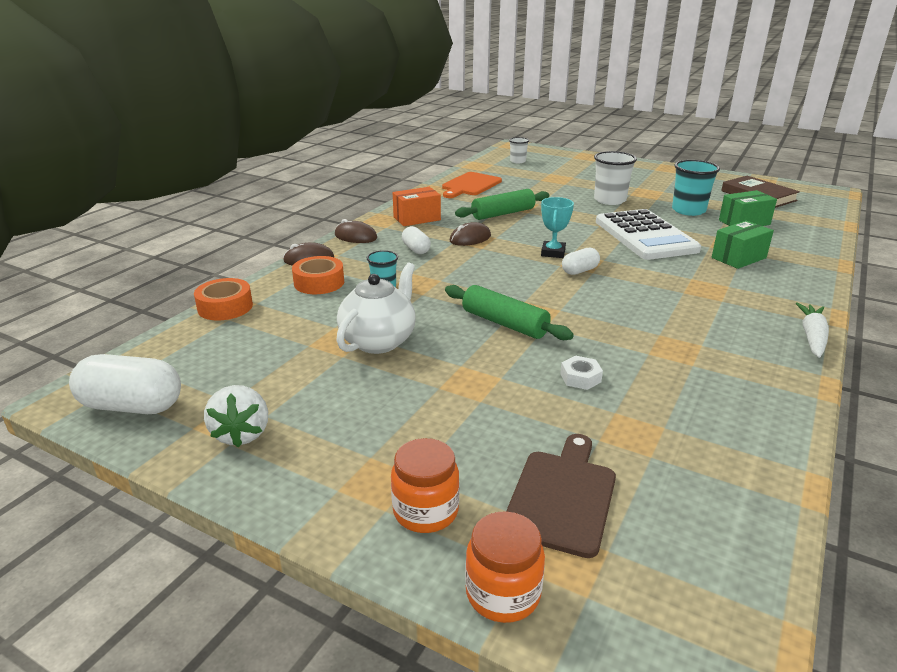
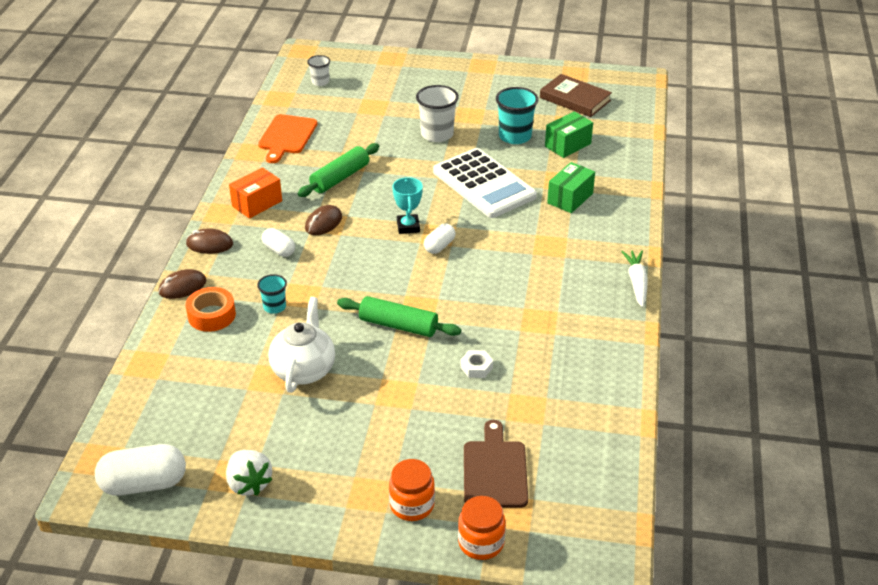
camera: 20 degrees left, 10 degrees up
(225, 307) = (144, 365): orange tape -> none

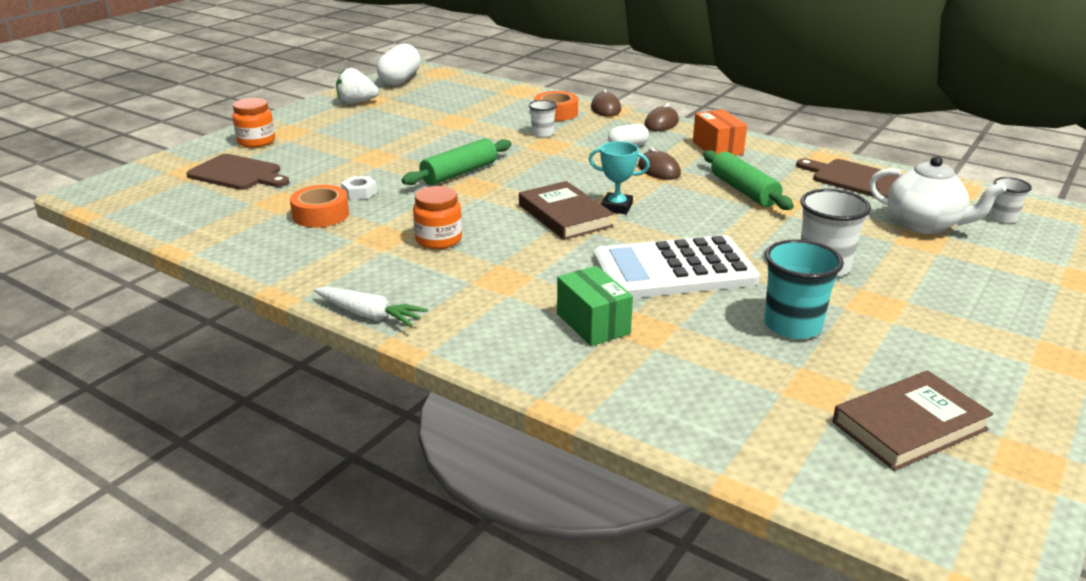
camera: 115 degrees right, 10 degrees down
(274, 307) = (542, 133): turquoise cup -> white cup
(287, 136) = (854, 179): orange cutting board -> brown cutting board
(304, 370) = (448, 132): white teapot -> white teapot (924, 225)
(439, 246) = (564, 215): white capsule -> brown book
(481, 543) = (185, 155): orange jar -> orange jar (438, 240)
(530, 370) = (321, 215): none -> orange tape
(568, 145) = (743, 366): green box -> none

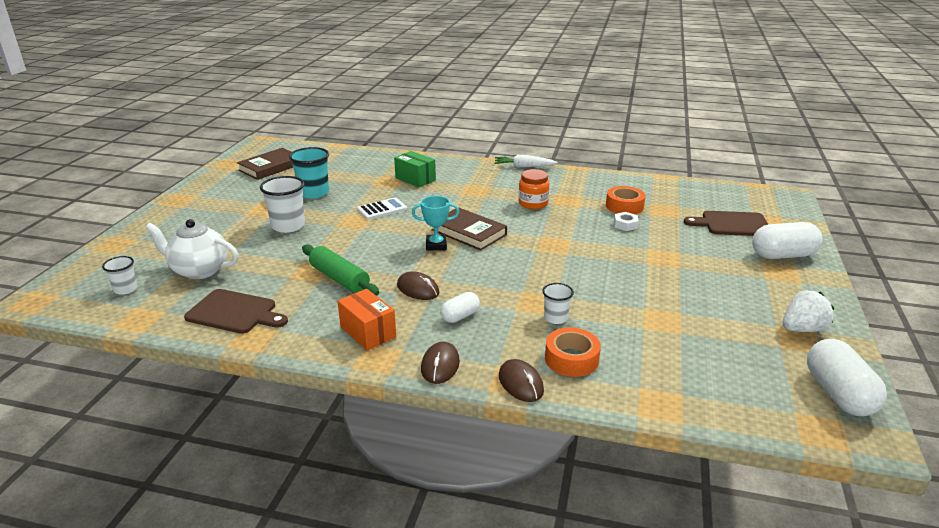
camera: 160 degrees right, 0 degrees up
(256, 141) = (783, 255): orange jar -> white capsule
(459, 173) = (578, 254): green rolling pin -> none
(674, 270) = (382, 209): white calculator -> white calculator, size x0.49

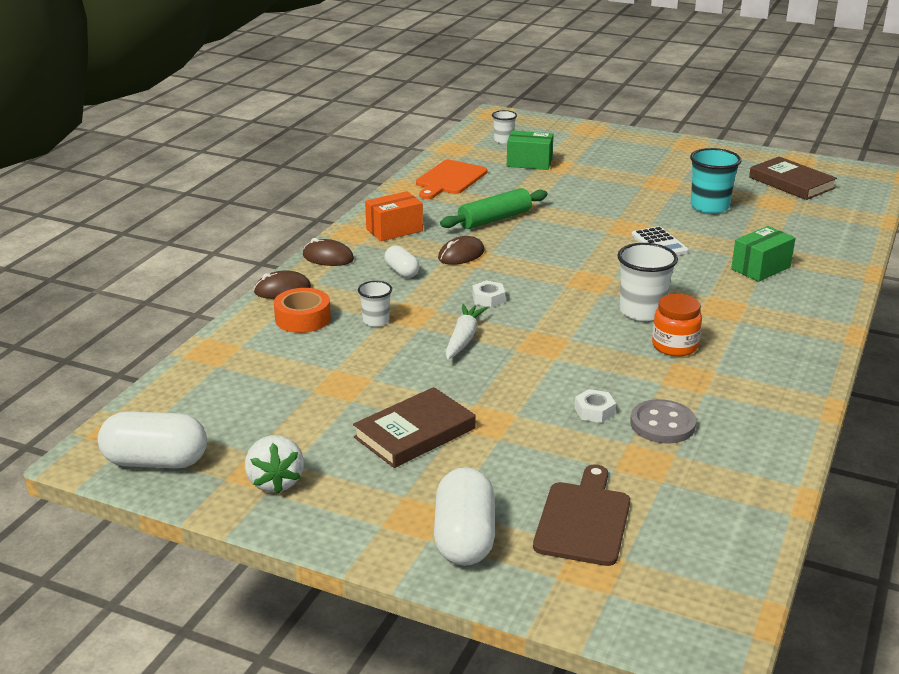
camera: 100 degrees right, 0 degrees up
(199, 270) = (529, 163): white teapot -> green box
(235, 312) = (450, 179): brown cutting board -> orange cutting board
(288, 226) = (618, 195): white cup -> white cup (642, 311)
(436, 245) = (557, 270): turquoise trophy -> none
(469, 232) = (588, 291): brown book -> brown book (415, 433)
(495, 270) = (488, 298): none -> white nut
(523, 167) = (825, 357): white carrot -> white carrot (463, 338)
(624, 206) = (662, 424): orange tape -> grey button

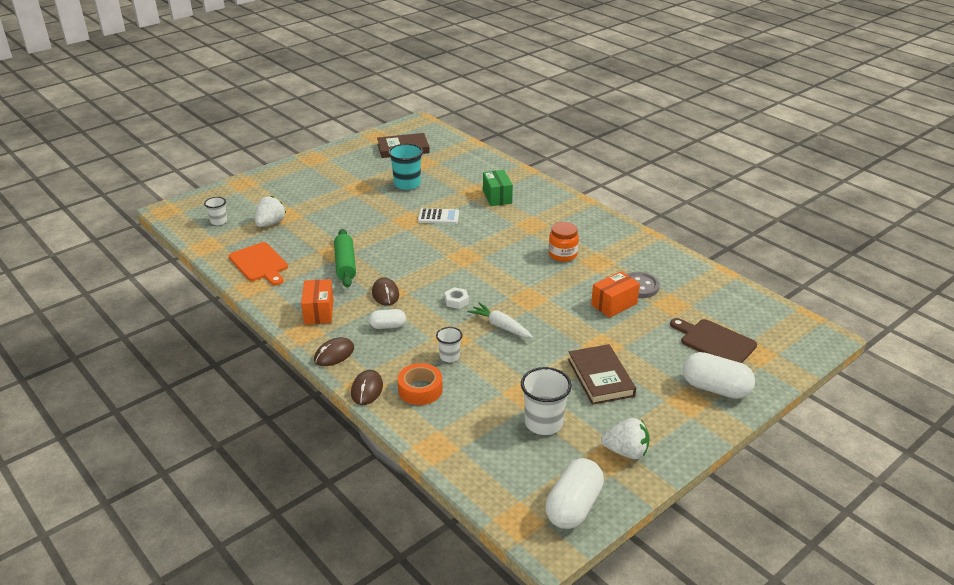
camera: 65 degrees left, 5 degrees up
(529, 163) = (270, 223): green box -> white strawberry
(594, 411) = (614, 304): white nut -> orange box
(642, 311) = (516, 251): white cup -> white cup (543, 423)

